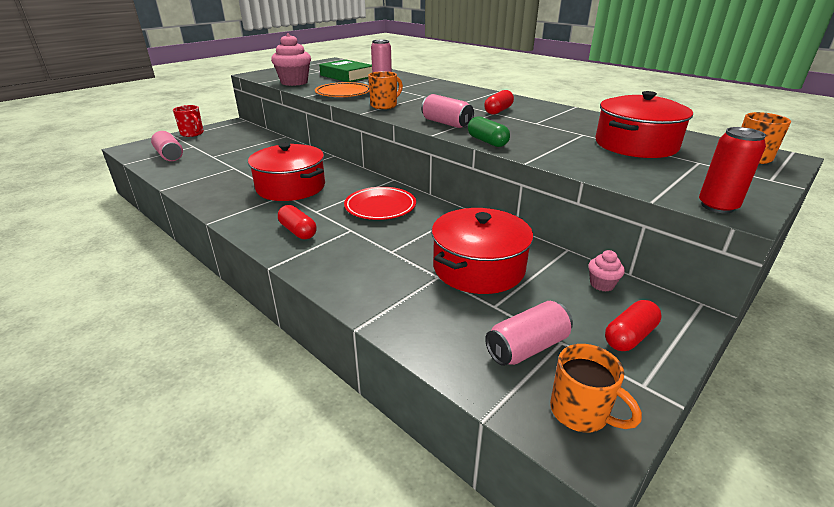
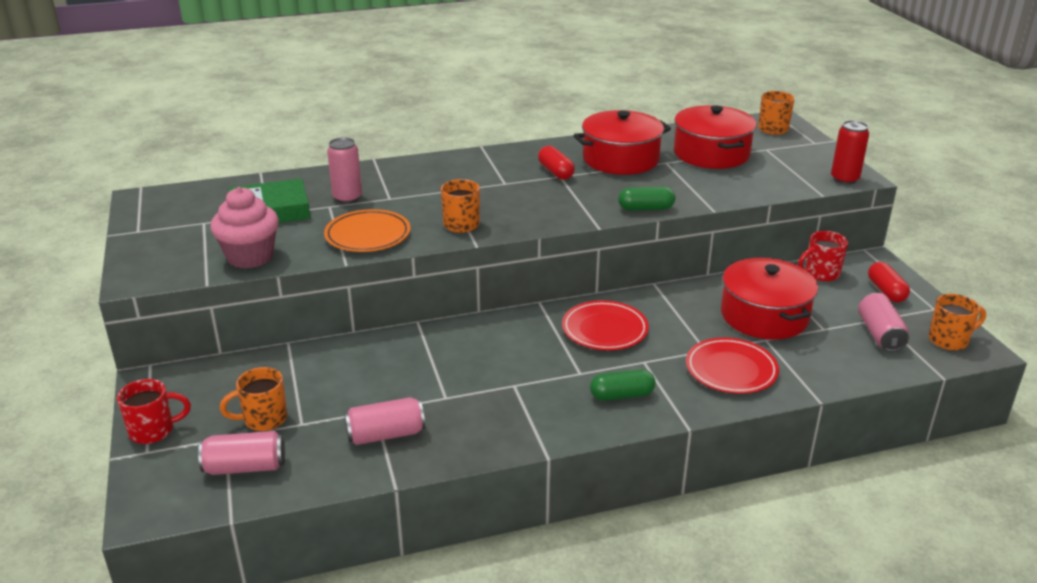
camera: 60 degrees left, 0 degrees up
(212, 149) = (263, 419): none -> orange mug
(291, 187) = (493, 376): red pot -> red pot (620, 159)
(298, 231) = (622, 395): red capsule -> green capsule
(371, 269) = (731, 370): none -> red plate
(446, 123) = (569, 210): pink can -> pink can (386, 434)
(602, 284) = (821, 274): pink cupcake -> red mug

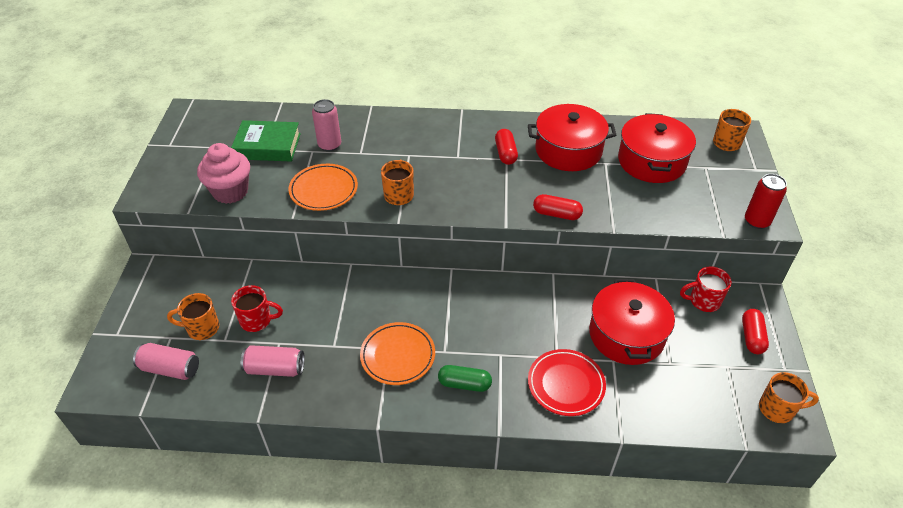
camera: 20 degrees right, 15 degrees up
(153, 431) = (129, 317): red mug -> red mug (257, 320)
(528, 388) = (398, 355): none -> orange plate
(604, 330) = (487, 312): red plate -> none
(646, 208) = (556, 214): green capsule -> red capsule
(880, 334) = (717, 384): pink can -> none

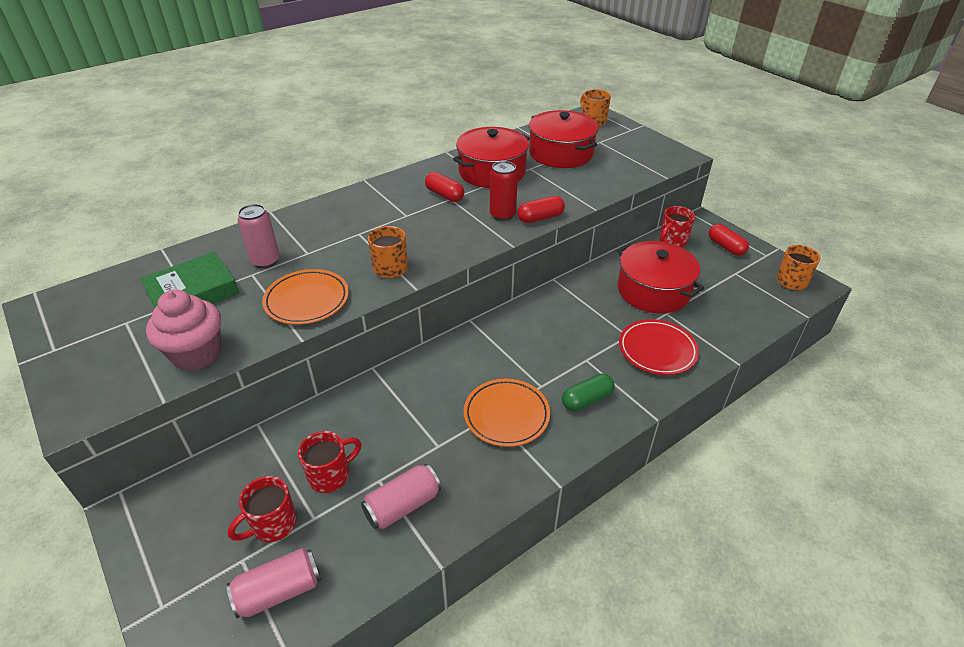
camera: 40 degrees left, 5 degrees down
(202, 328) = (273, 525): orange mug -> red mug
(756, 221) = (673, 159): red can -> red can (502, 215)

